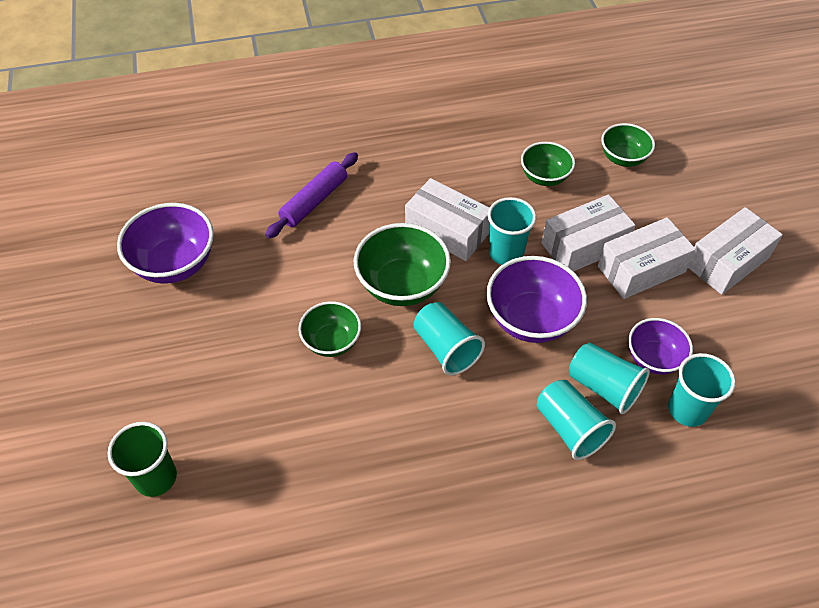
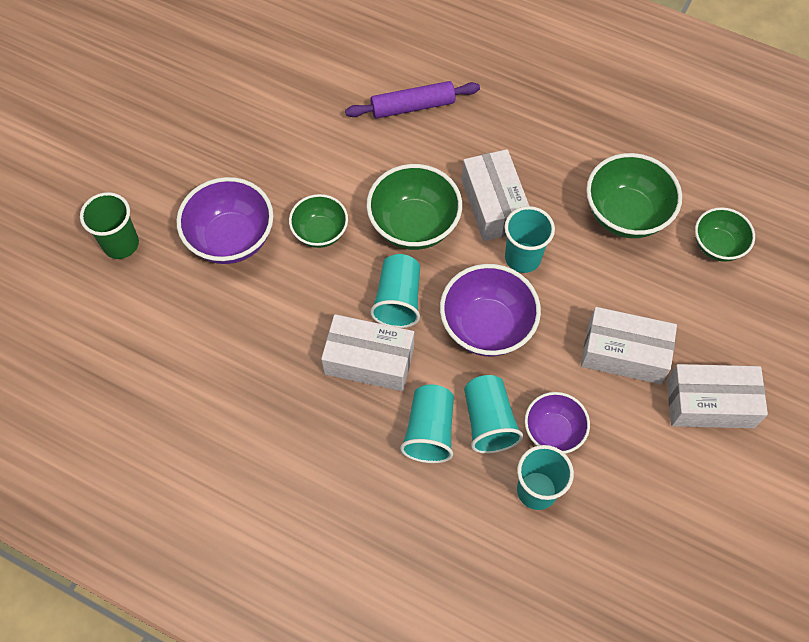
camera: 40 degrees right, 10 degrees up
(175, 264) = (265, 90): purple bowl -> purple bowl (231, 239)
(544, 177) = (625, 214): green bowl -> green bowl, size x1.60
(584, 245) = (596, 298): white box -> white box (369, 360)

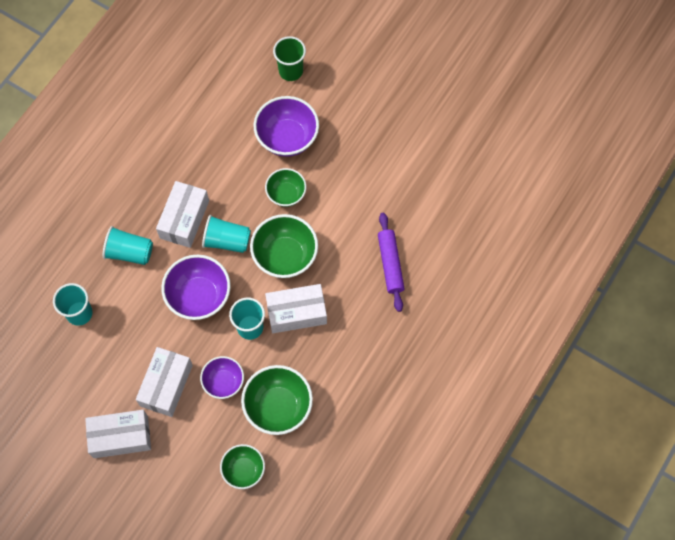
camera: 95 degrees right, 5 degrees up
(488, 421) = (130, 289): turquoise cup -> none
(553, 431) = (117, 329): purple bowl -> purple bowl (223, 382)
(710, 403) = (121, 437): white box -> white box turned 75 degrees clockwise

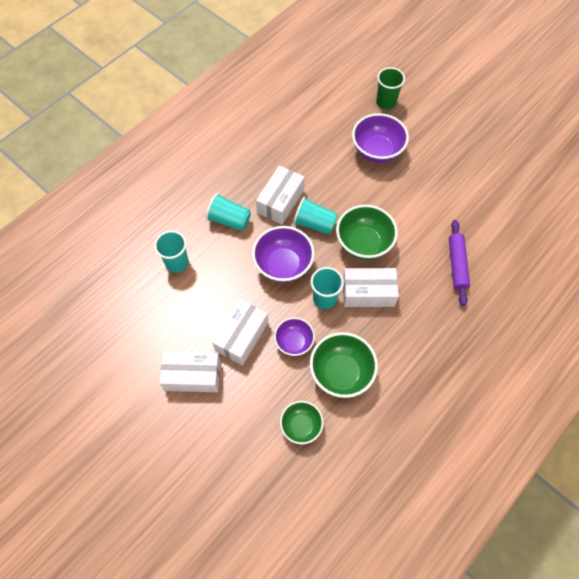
camera: 10 degrees right, 5 degrees down
(286, 194) = (370, 194): green bowl -> none

